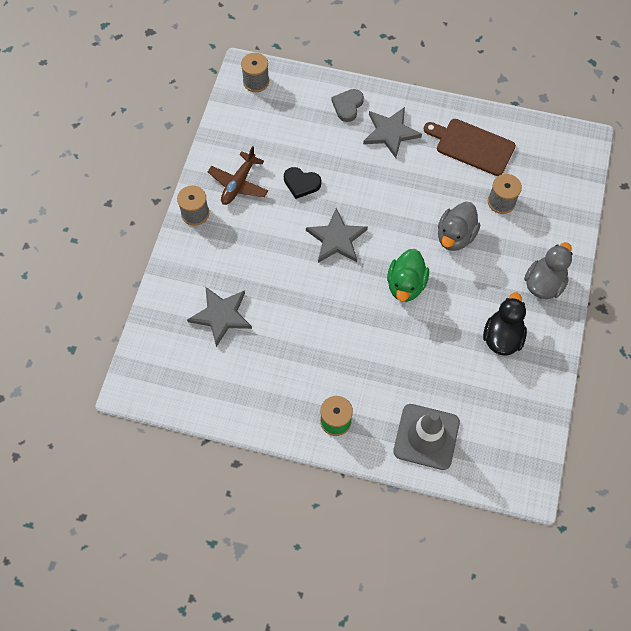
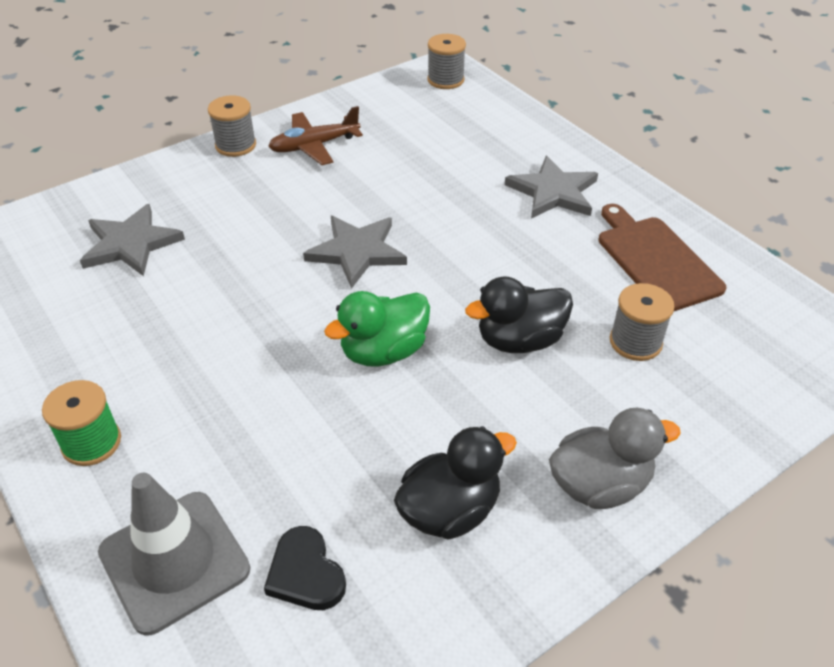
camera: 40 degrees right, 20 degrees down
(301, 183) = (383, 181): black heart -> black heart (305, 573)
(347, 106) = (527, 144): grey heart -> none
(455, 236) = (519, 340): grey duck -> black duck

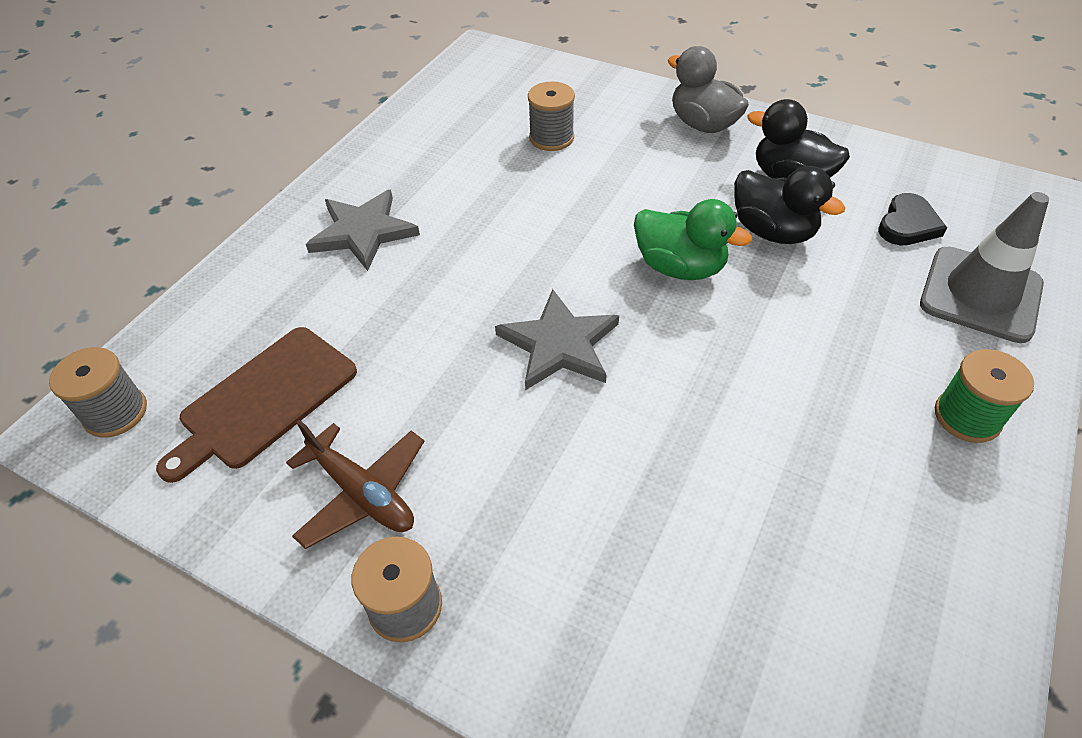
camera: 115 degrees left, 5 degrees up
(131, 244) = (708, 593): grey star -> none
(519, 340) = (598, 194): black duck -> black duck (772, 231)
(655, 260) = (438, 148): brown cutting board -> brown cutting board (264, 400)

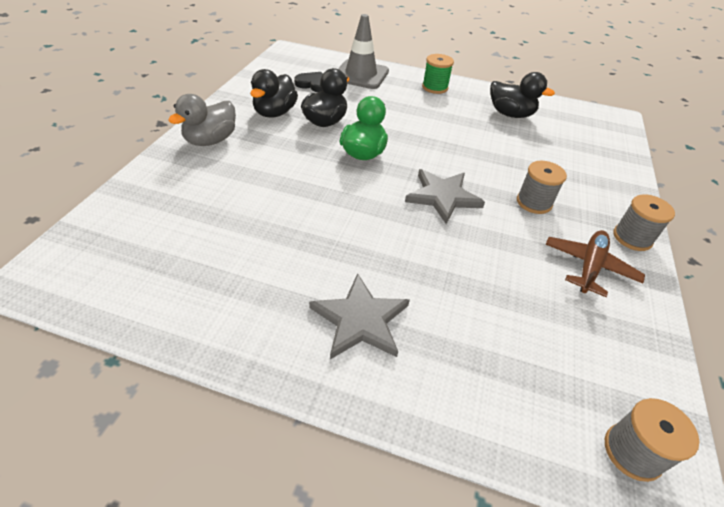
camera: 105 degrees left, 5 degrees down
(264, 400) = (559, 339): brown cutting board -> none
(551, 138) = (220, 213): grey spool -> grey spool (534, 202)
(869, 548) = (510, 114): none -> black duck

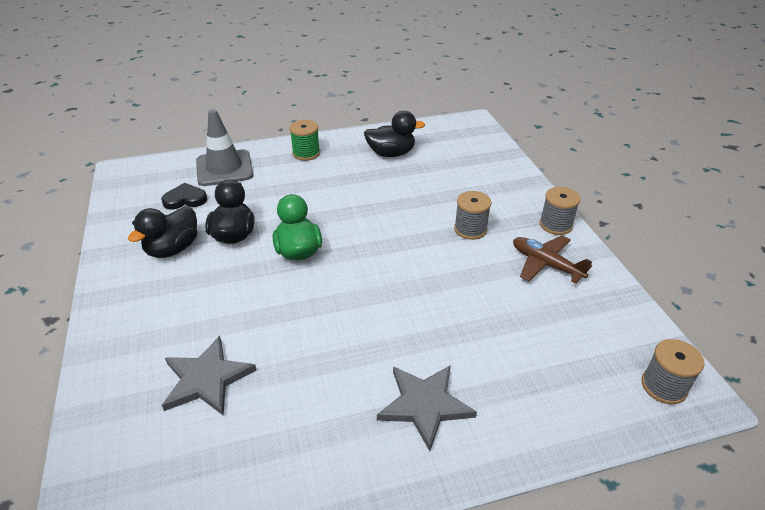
camera: 30 degrees left, 5 degrees down
(211, 140) = (132, 311): grey duck -> none
(275, 113) = (173, 249): black duck -> black duck turned 45 degrees clockwise
(443, 197) = (399, 260): grey star -> grey star (207, 379)
(589, 267) = (546, 264): brown plane -> brown plane turned 45 degrees counterclockwise

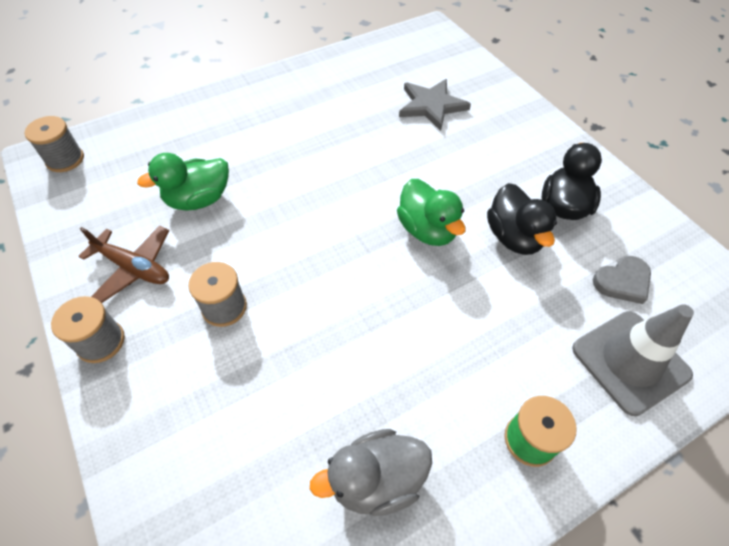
camera: 165 degrees right, 15 degrees up
(185, 199) = (622, 282): black heart -> grey heart
(391, 153) = (376, 480): black duck -> grey duck
(425, 405) = (263, 116): grey star -> none
(498, 311) = (198, 199): none -> green duck

